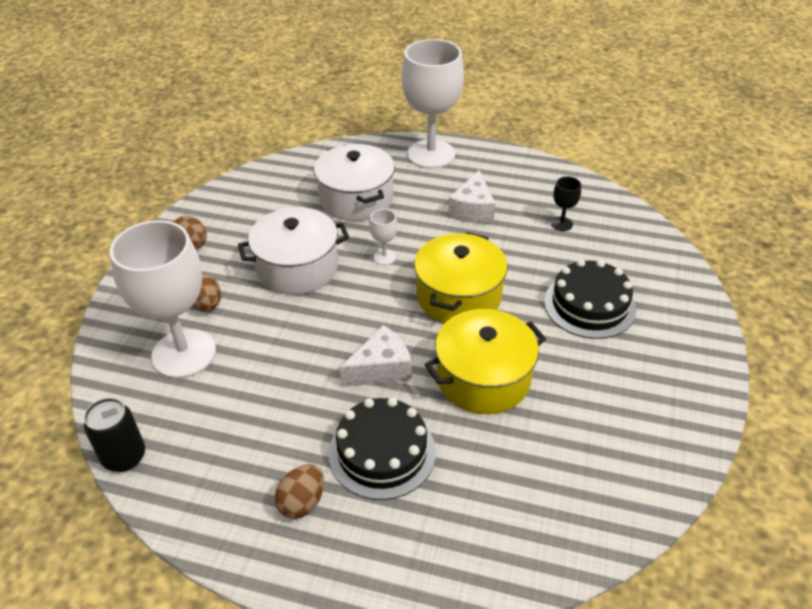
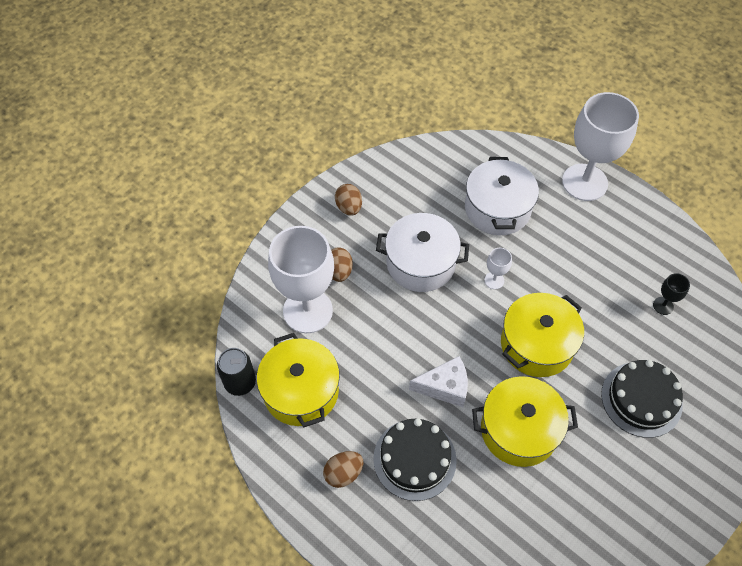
camera: 25 degrees right, 15 degrees up
(209, 436) = (301, 391): none -> yellow pot
(472, 210) = (592, 259): white cheese -> none

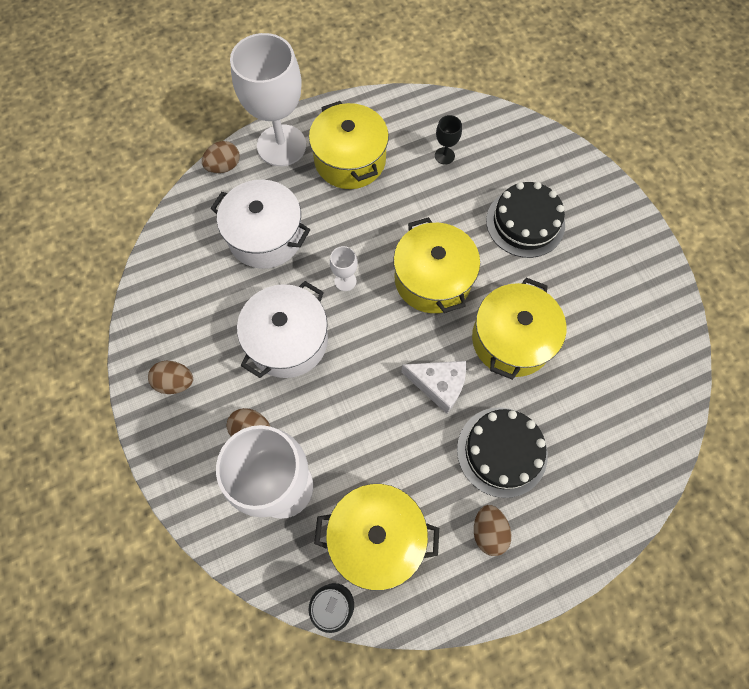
camera: 65 degrees left, 10 degrees up
(445, 387) = (438, 385): white cheese -> white cheese turned 90 degrees clockwise
(538, 154) = (224, 167): none -> brown egg
(606, 236) = (350, 160): none -> yellow pot

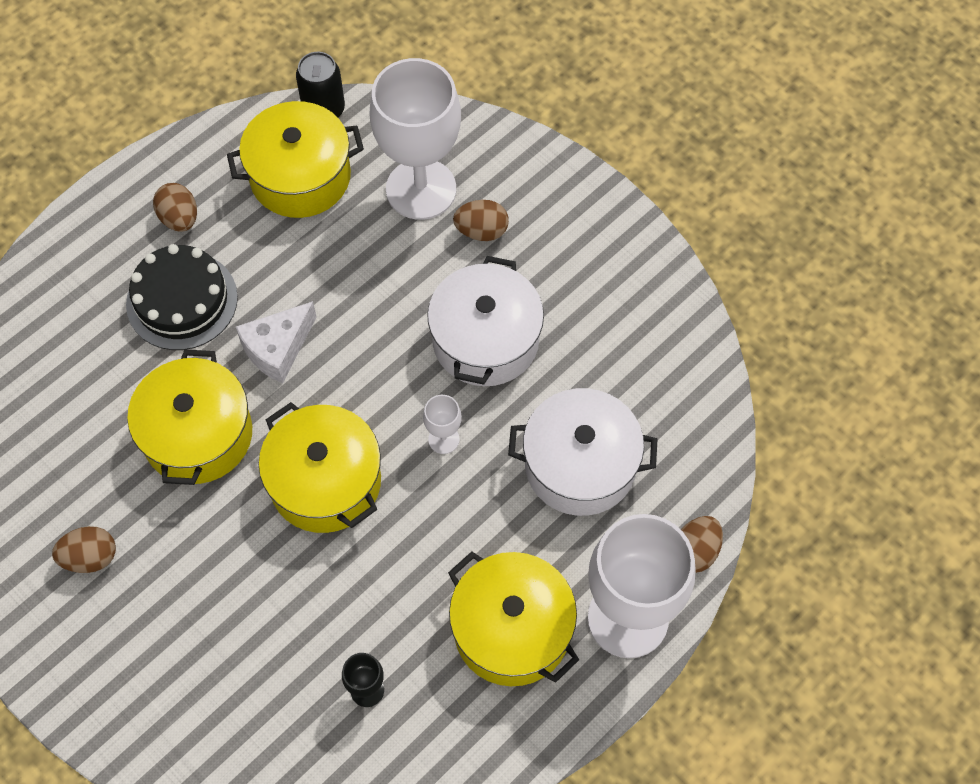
camera: 160 degrees right, 5 degrees down
(175, 382) = (597, 251): brown egg -> brown egg (90, 557)
(438, 385) = (278, 349): white cheese -> white cheese turned 45 degrees counterclockwise
(525, 222) = (213, 614): black cake -> none

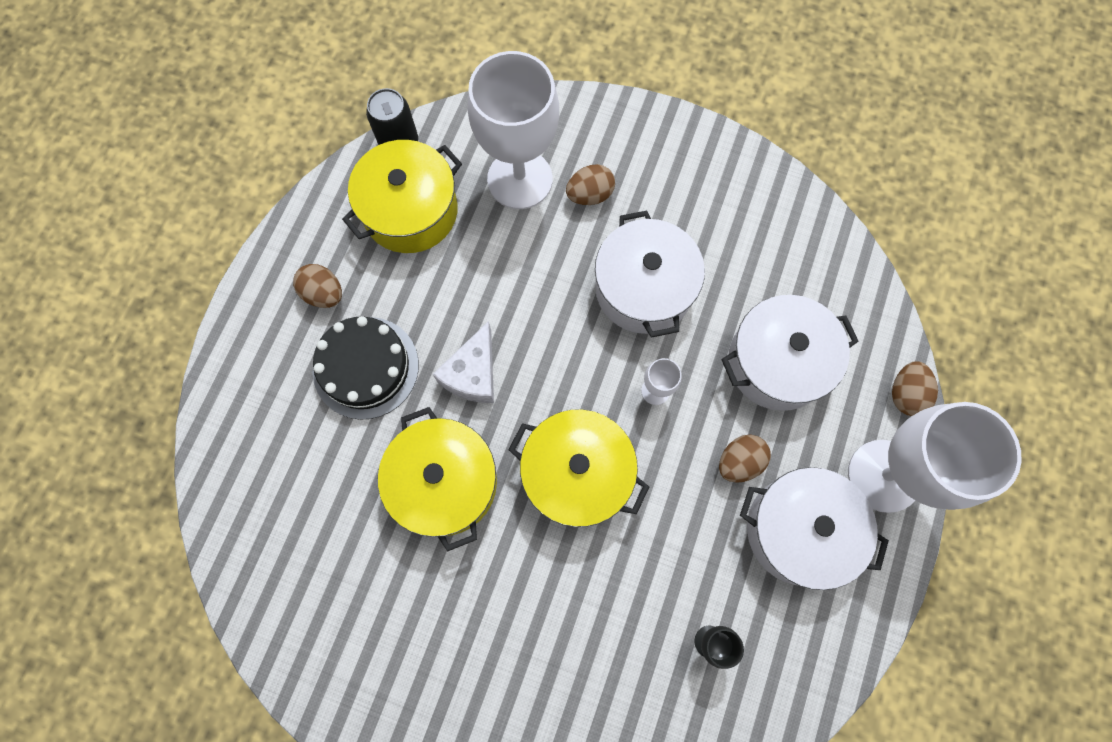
camera: 25 degrees left, 10 degrees up
(90, 557) = (409, 639): brown egg -> brown egg (739, 462)
(512, 630) = (798, 530): yellow pot -> white pot

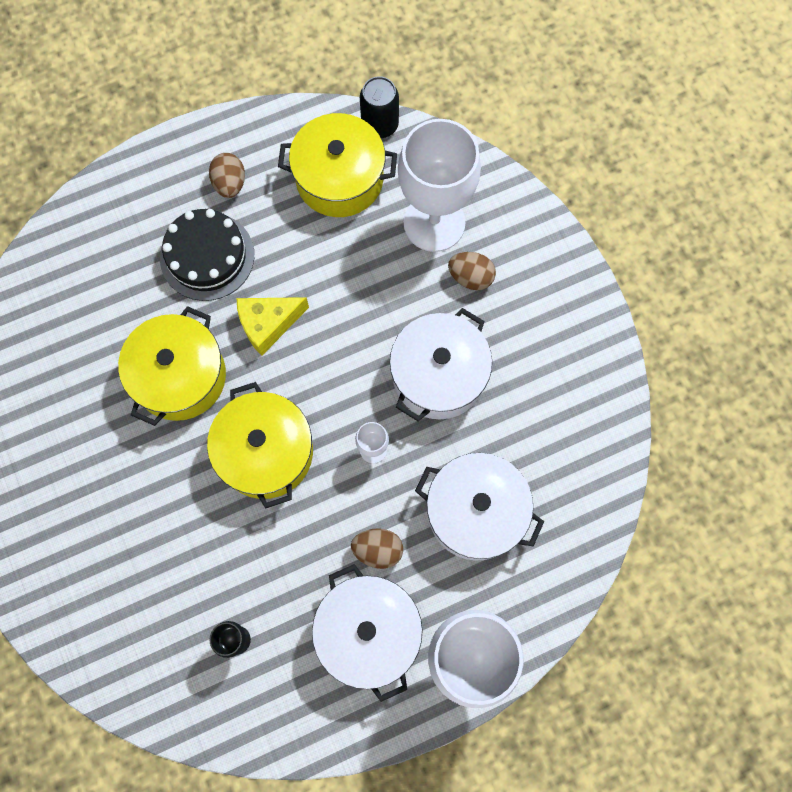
camera: 45 degrees right, 0 degrees up
(473, 374) = (268, 324): white cheese -> yellow cheese
(905, 394) = (542, 621): brown egg -> none

